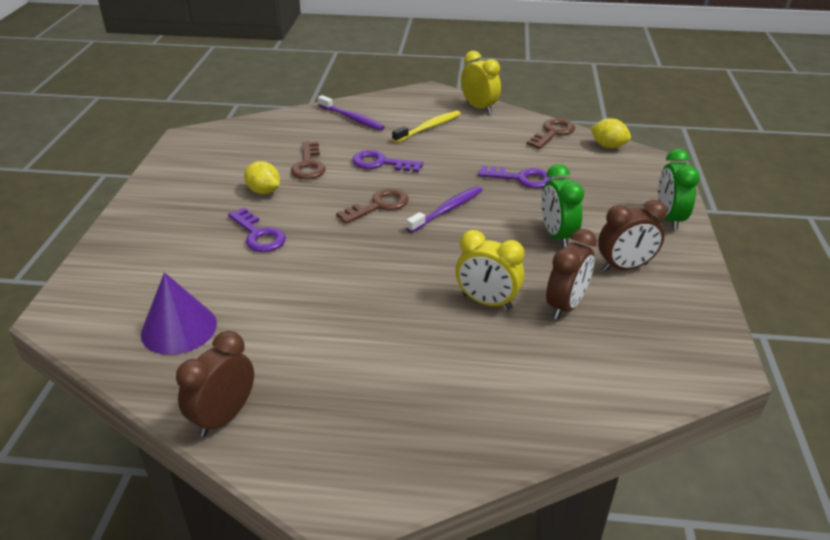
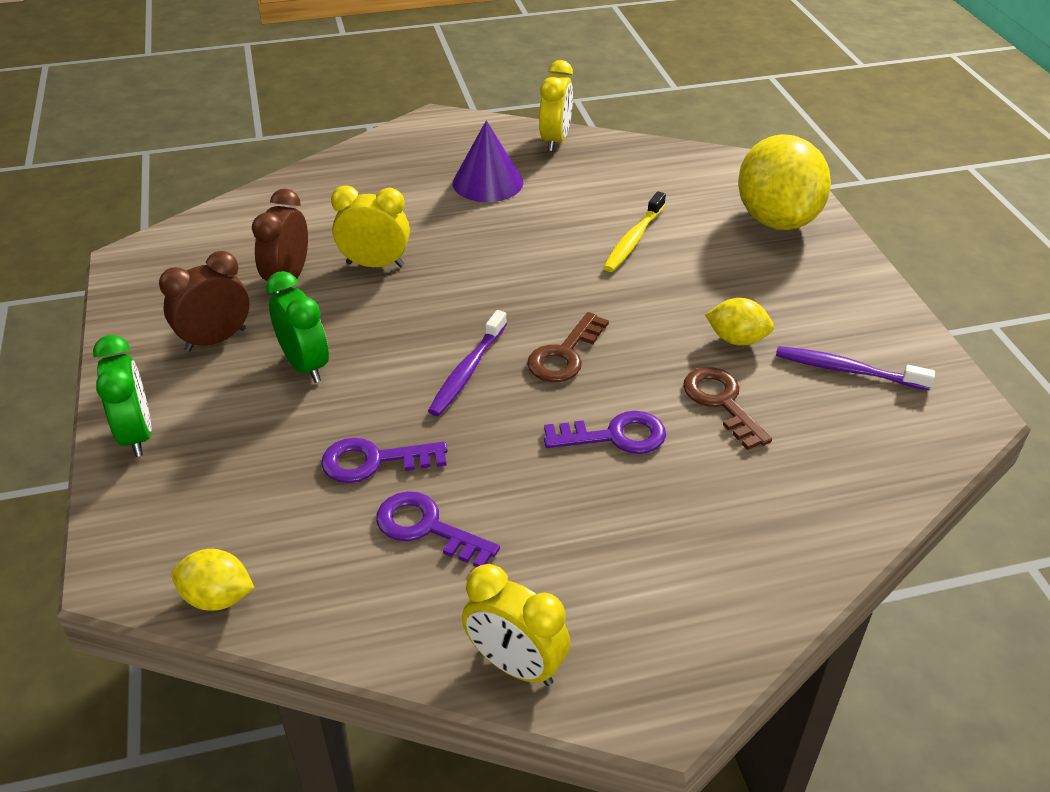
camera: 160 degrees right, 5 degrees up
(129, 263) = (776, 219): none -> yellow lemon
(179, 328) = (656, 181): purple cone -> purple cone (488, 182)
(224, 417) = (555, 140): brown clock -> yellow clock
(259, 235) = (678, 279): purple key -> purple key (427, 528)
(352, 118) = (751, 543): purple toothbrush -> purple toothbrush (847, 370)
(429, 127) = (588, 557): yellow toothbrush -> yellow toothbrush (633, 239)
(553, 133) = (333, 612): brown key -> none

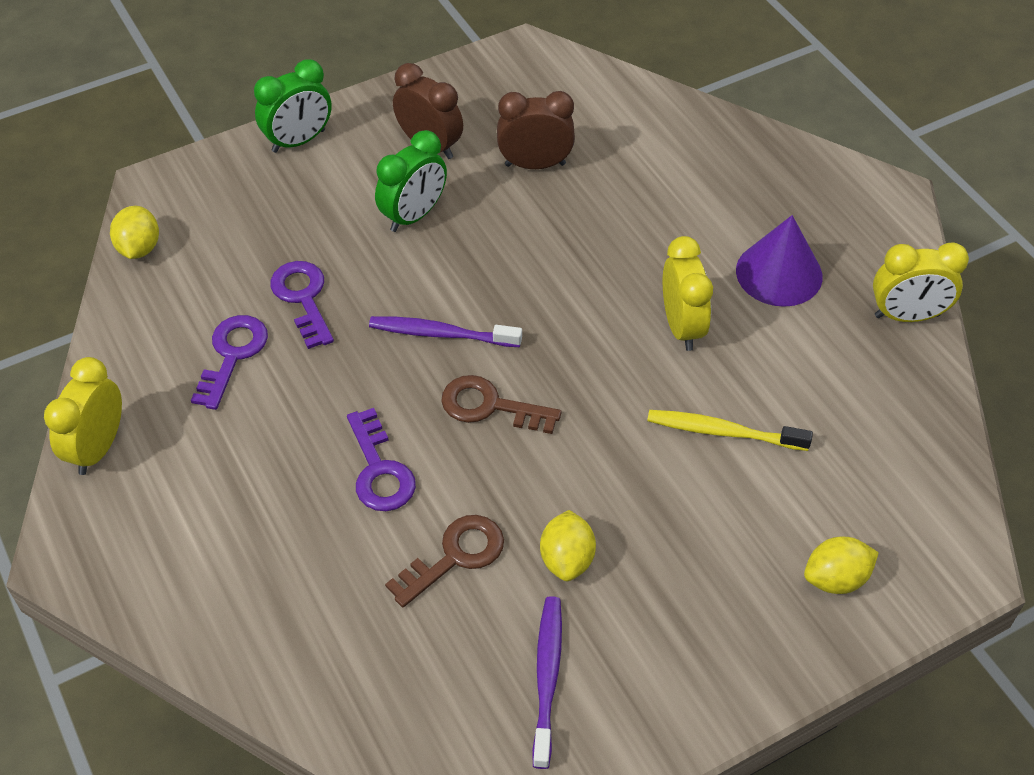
camera: 75 degrees right, 10 degrees up
(375, 264) = (583, 220): yellow clock -> yellow clock (681, 327)
(776, 219) = (835, 579): yellow lemon -> yellow lemon, size x0.47

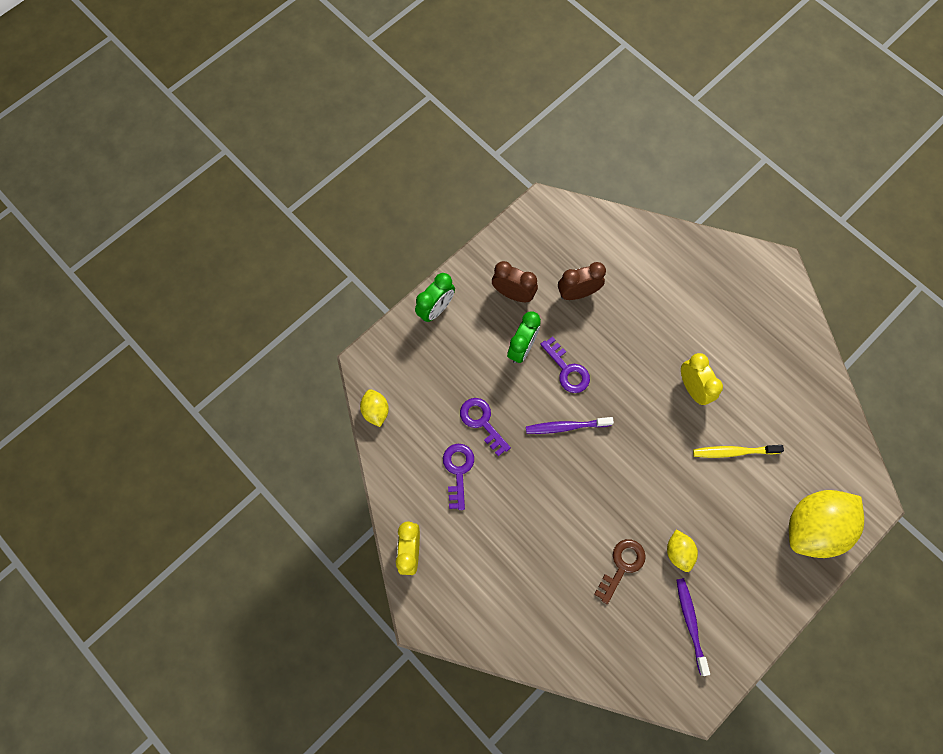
camera: 15 degrees left, 20 degrees up
(379, 470) = (565, 524): purple key -> purple key (567, 370)
(490, 406) = (608, 467): brown key -> none
(779, 273) = (733, 337): purple cone -> none
(835, 579) = (813, 527): yellow lemon -> yellow lemon, size x2.12
(907, 316) = (808, 350): yellow clock -> none

